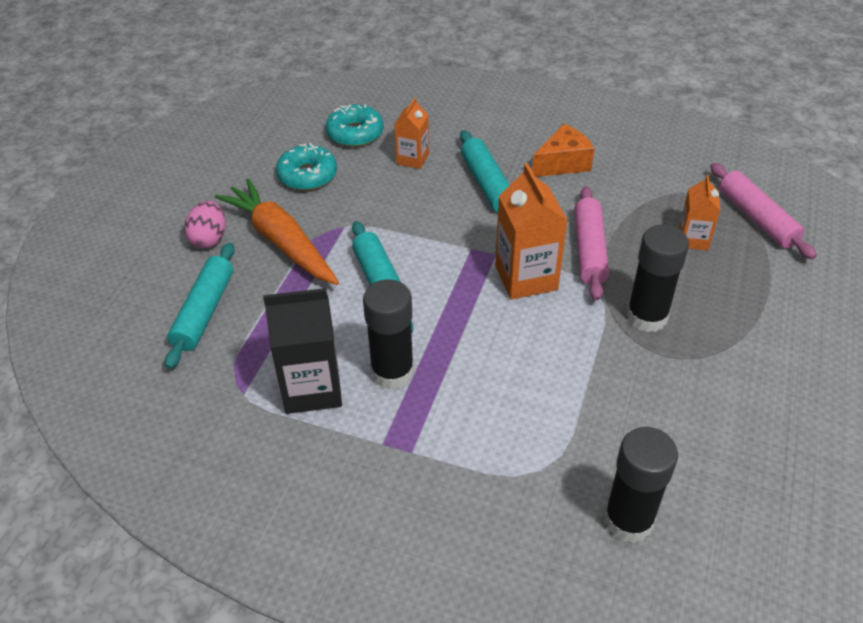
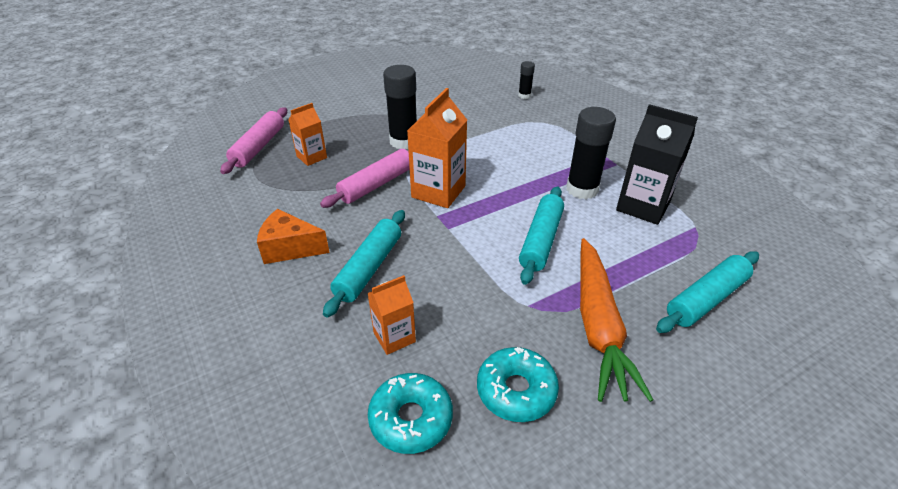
camera: 140 degrees left, 5 degrees down
(209, 239) = (673, 374): pink egg -> none
(628, 520) = (524, 95): black glue stick -> black glue stick, size x0.51

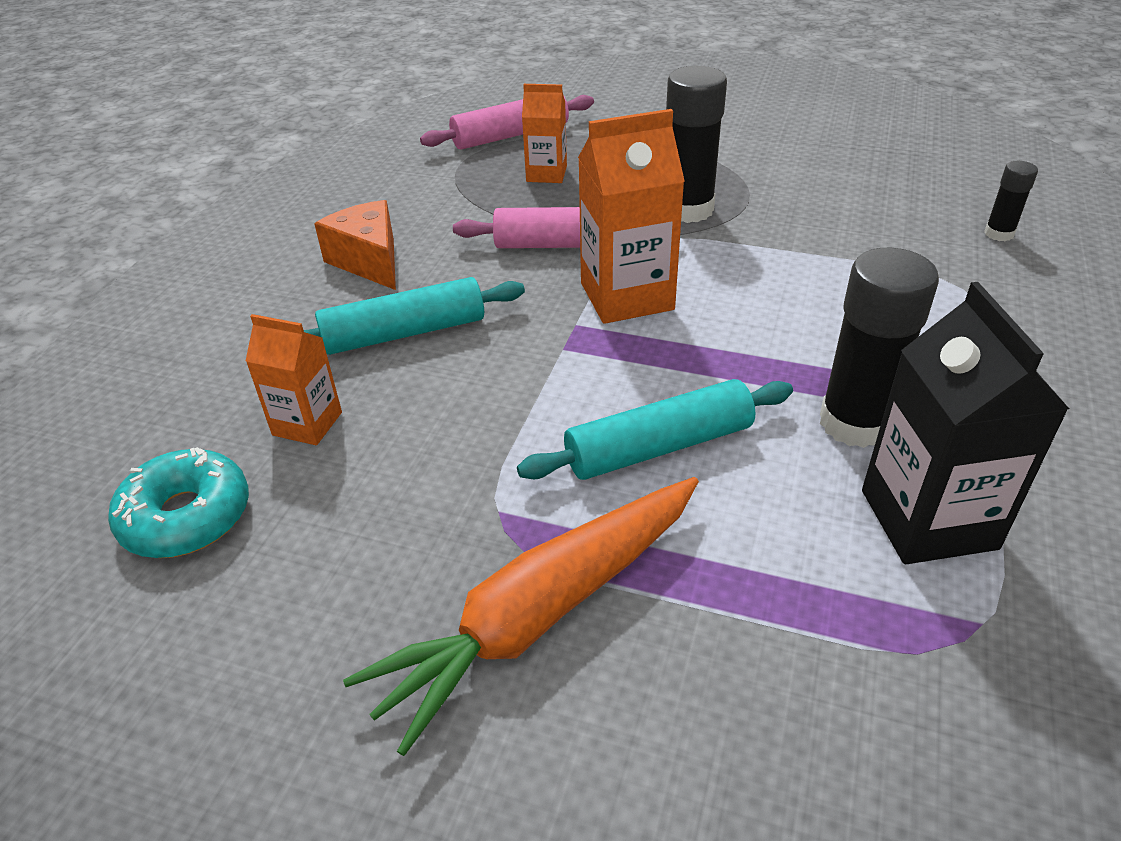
camera: 50 degrees right, 0 degrees up
(516, 390) = (316, 590): turquoise donut -> none
(706, 299) = (783, 737): turquoise rolling pin -> none

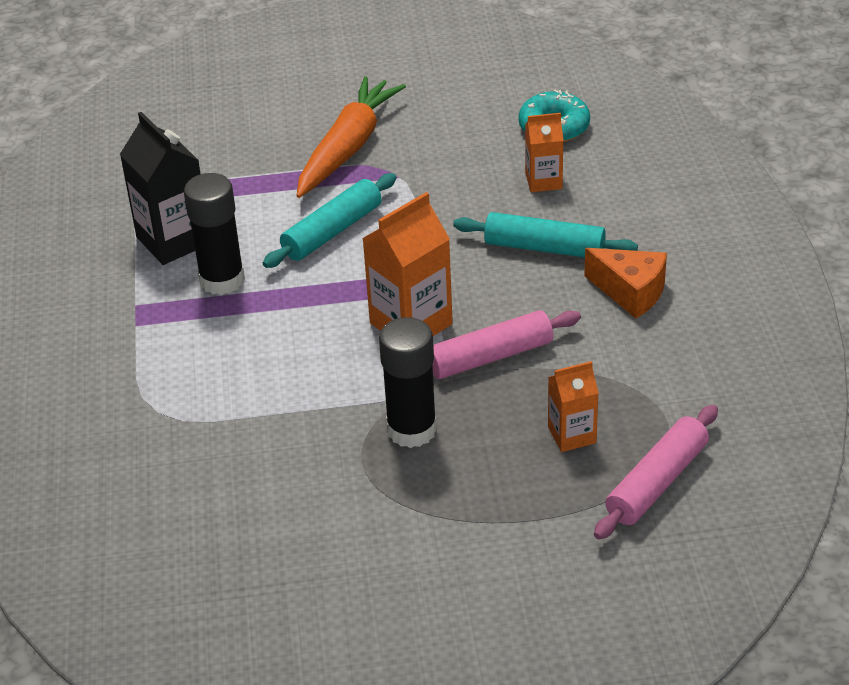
camera: 155 degrees right, 0 degrees up
(404, 333) = (544, 248): turquoise rolling pin -> turquoise rolling pin turned 60 degrees clockwise
(999, 234) = (129, 486): black glue stick -> none

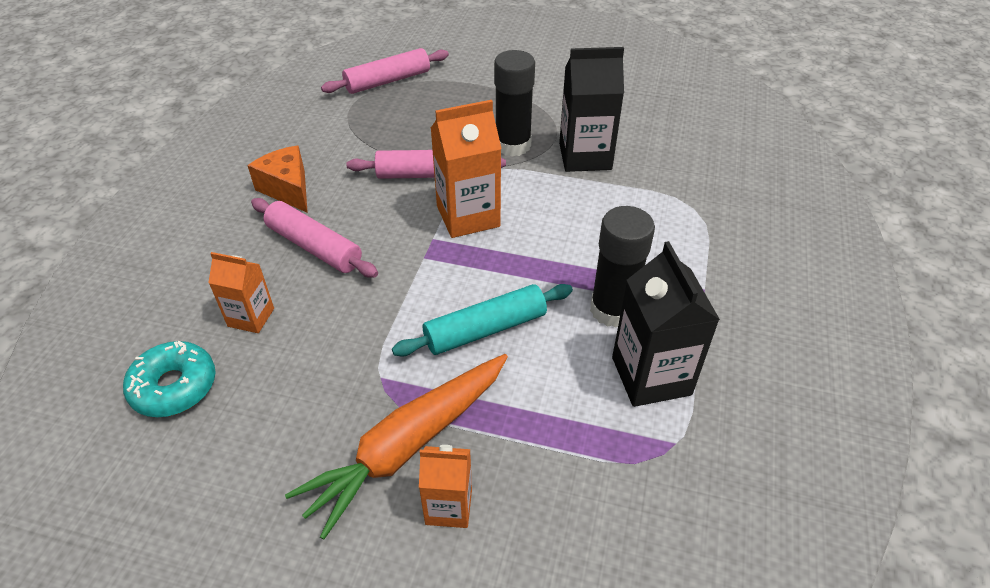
camera: 160 degrees left, 5 degrees up
(311, 442) = (585, 156): none -> black carton
(544, 248) = (314, 246): turquoise rolling pin -> pink rolling pin
(572, 435) = (414, 115): orange carton -> orange carton (448, 506)

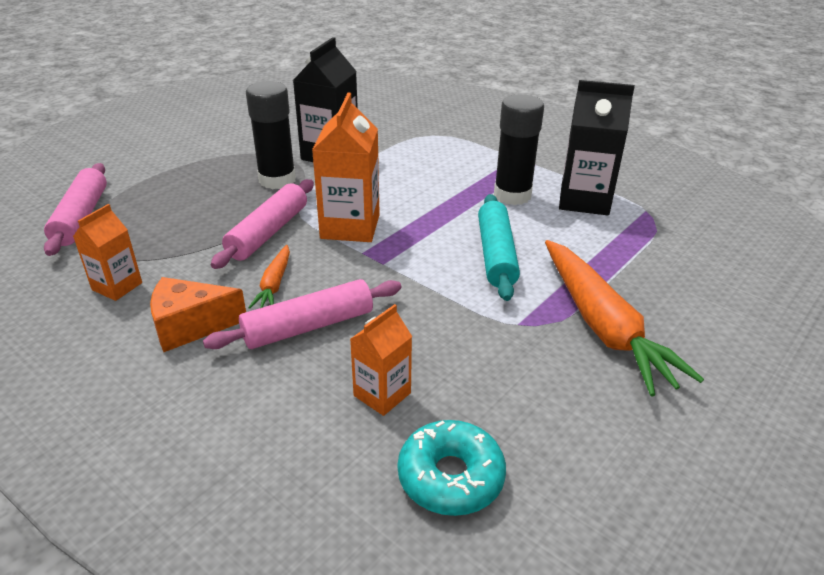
camera: 65 degrees left, 10 degrees down
(358, 207) = (274, 284): none -> orange carrot
(448, 506) = (671, 320): orange carton -> orange carton (117, 286)

